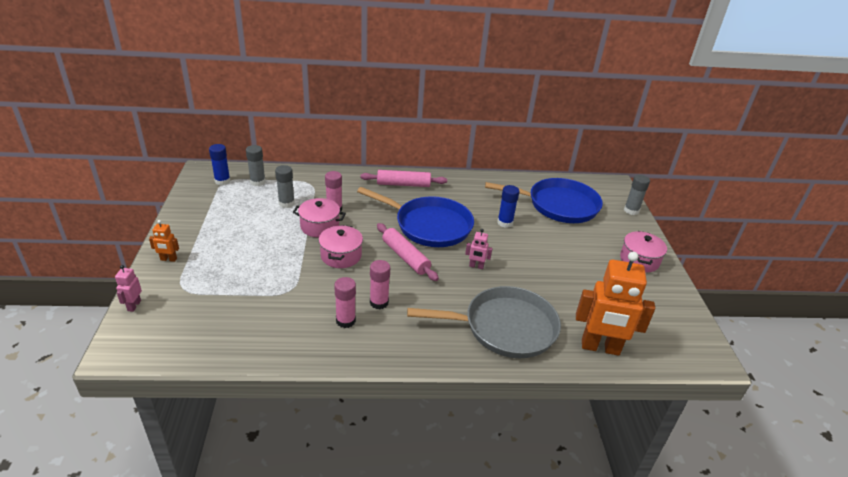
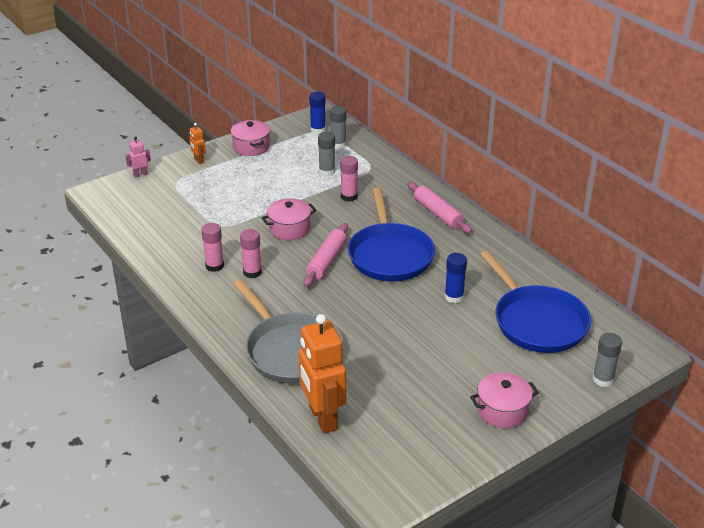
camera: 60 degrees right, 0 degrees up
(320, 226) = (315, 201): pink pot -> pink pot (251, 147)
(476, 266) = (360, 304): pink robot -> none

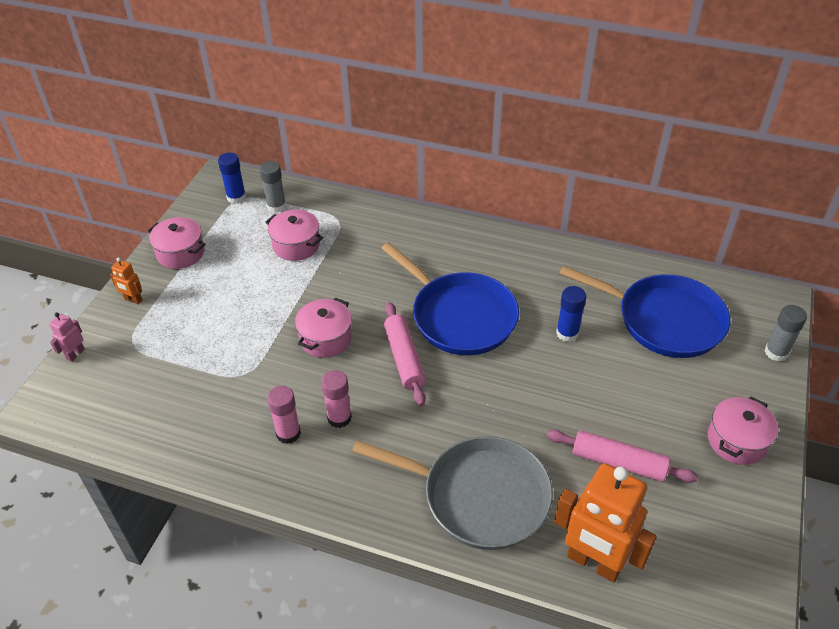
camera: 35 degrees left, 10 degrees up
(327, 171) = (296, 245): grey glue stick -> pink pot
(349, 196) = (350, 265): pink glue stick -> none
(438, 214) = (457, 243): pink rolling pin -> pink rolling pin (618, 462)

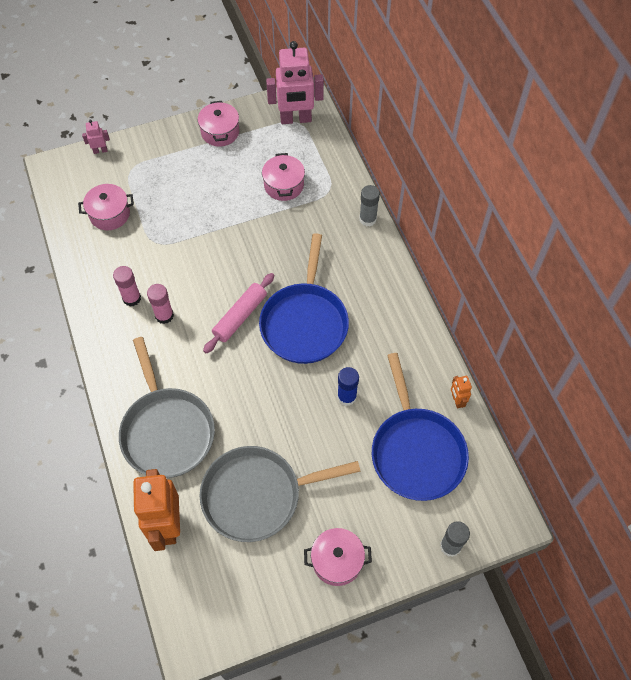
camera: 50 degrees right, 15 degrees up
(133, 300) = (162, 142): orange robot -> orange robot (457, 400)
(236, 197) = (295, 119): blue glue stick -> pink robot
(276, 206) = (309, 146): grey glue stick -> grey glue stick (368, 219)
(326, 338) = (219, 262): pink pot -> pink pot (109, 214)
(618, 462) = (257, 495): pink rolling pin -> grey pan

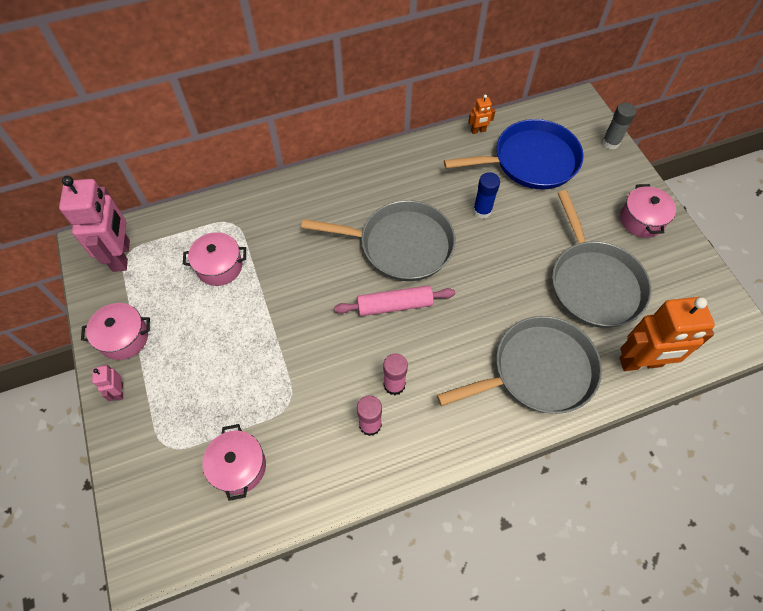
camera: 90 degrees left, 0 degrees up
(100, 150) = (124, 493): pink robot -> pink robot (119, 391)
(240, 316) = (394, 305): pink rolling pin -> pink rolling pin turned 45 degrees counterclockwise
(305, 323) = (401, 245): blue pan -> grey pan
(368, 219) = (275, 190): grey glue stick -> none

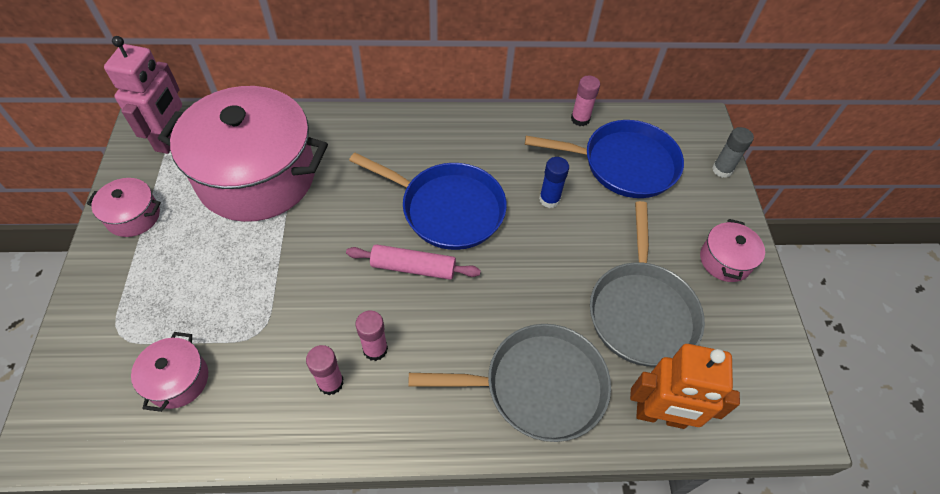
camera: 15 degrees right, 5 degrees down
(119, 391) = (103, 266): pink robot -> none
(219, 266) = (257, 176): pink pot -> pink pot, size x2.37
(401, 245) = (448, 209): grey pan -> blue pan
(478, 131) = (580, 119): orange robot -> pink glue stick

